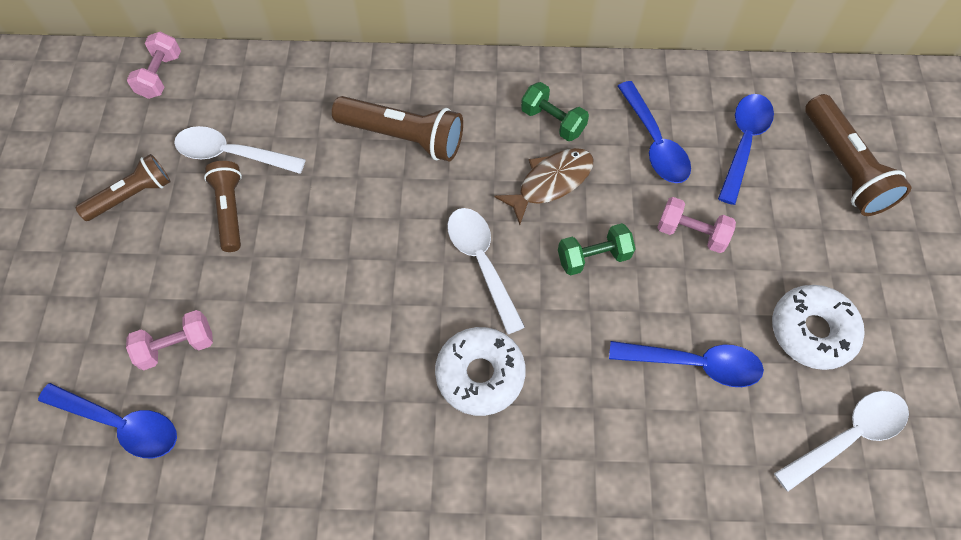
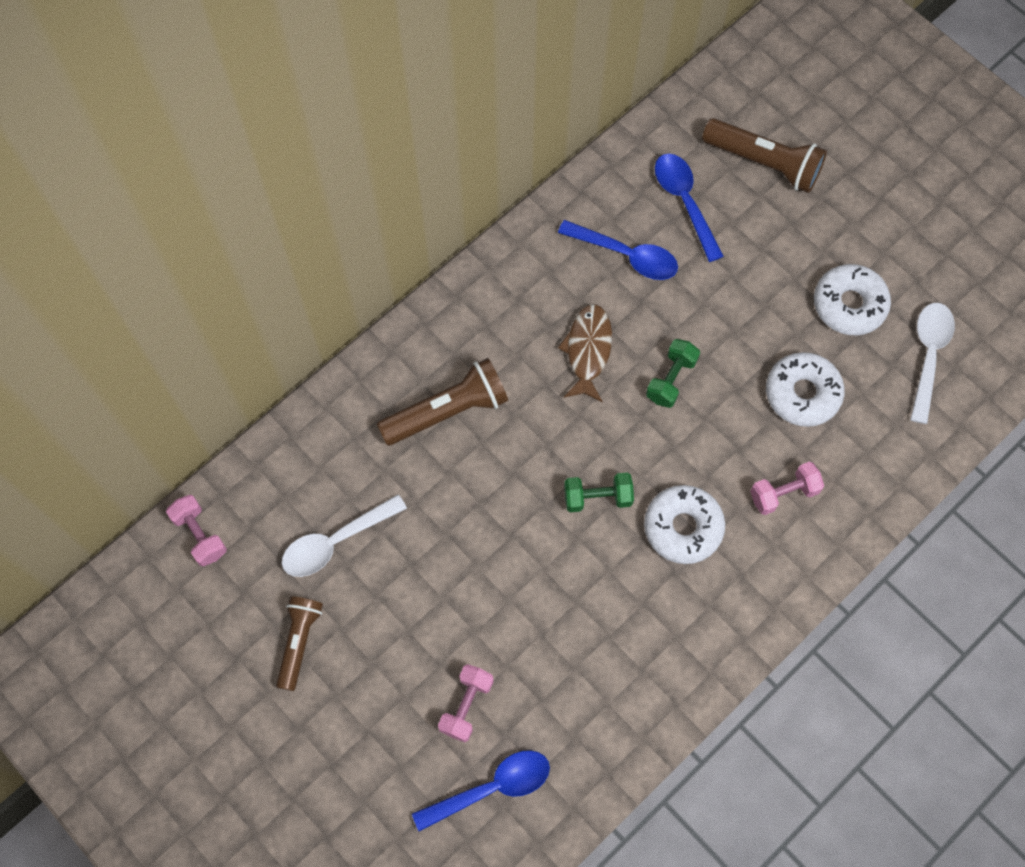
camera: 45 degrees left, 5 degrees up
(230, 211) = (387, 582): brown flashlight -> none
(481, 263) = (603, 452): white spoon -> none
(552, 121) = (540, 302): green dumbbell -> green dumbbell (597, 497)
(691, 233) = (715, 303): pink dumbbell -> pink dumbbell (783, 493)
(694, 364) = (802, 393): blue spoon -> white donut

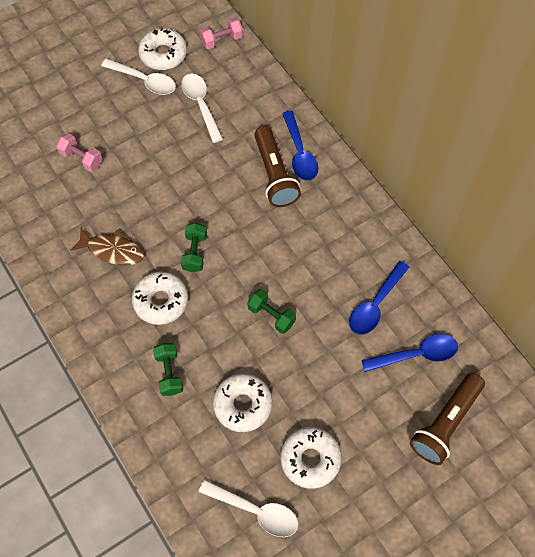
camera: 100 degrees right, 5 degrees down
(240, 623) = (163, 54): none -> white donut
(299, 642) = (144, 81): brown flashlight -> white spoon
(491, 788) = (30, 164): blue spoon -> blue spoon (299, 153)
(588, 351) = (303, 265): brown fish -> brown fish (112, 250)
(783, 493) = (169, 373): pink dumbbell -> green dumbbell

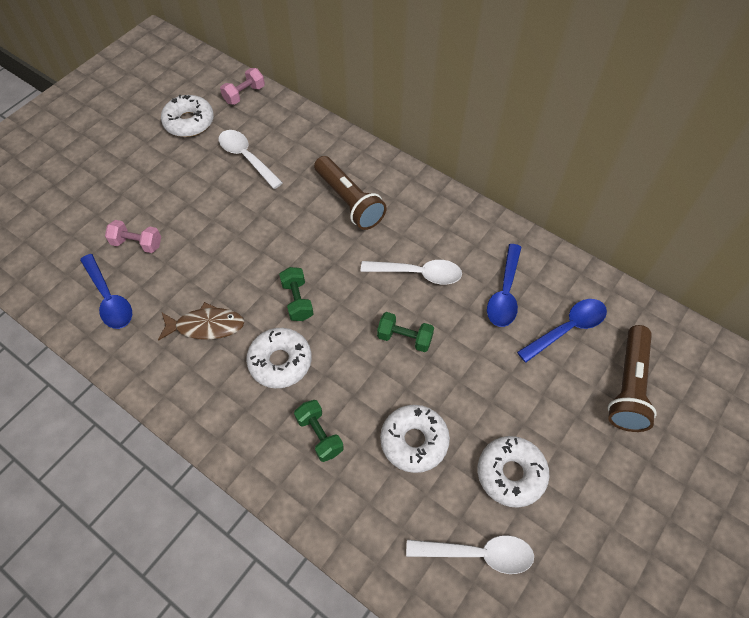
camera: 20 degrees left, 5 degrees down
(144, 81) = (178, 151): white spoon -> white spoon (418, 273)
(299, 153) = (365, 174): blue spoon -> blue spoon (109, 298)

